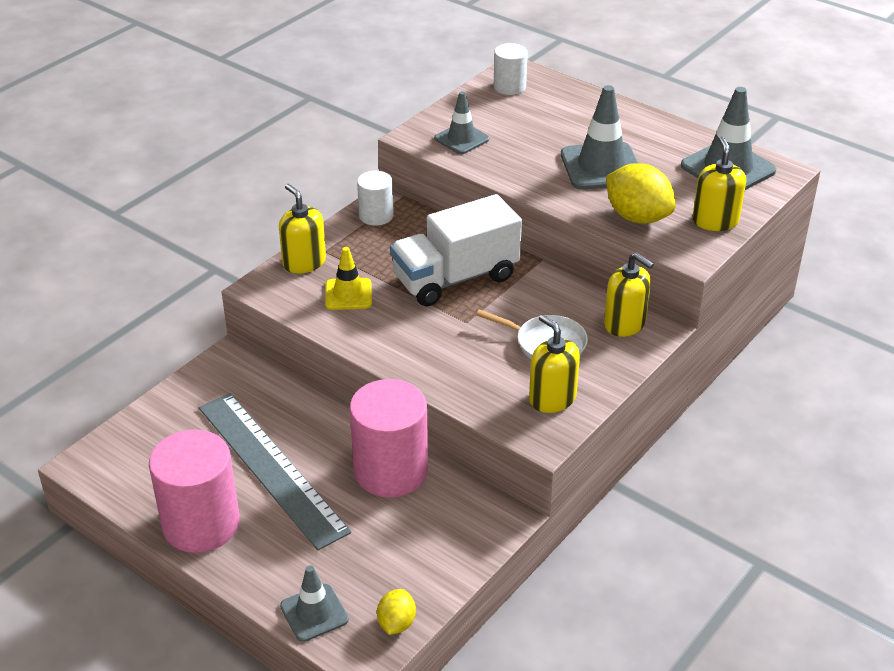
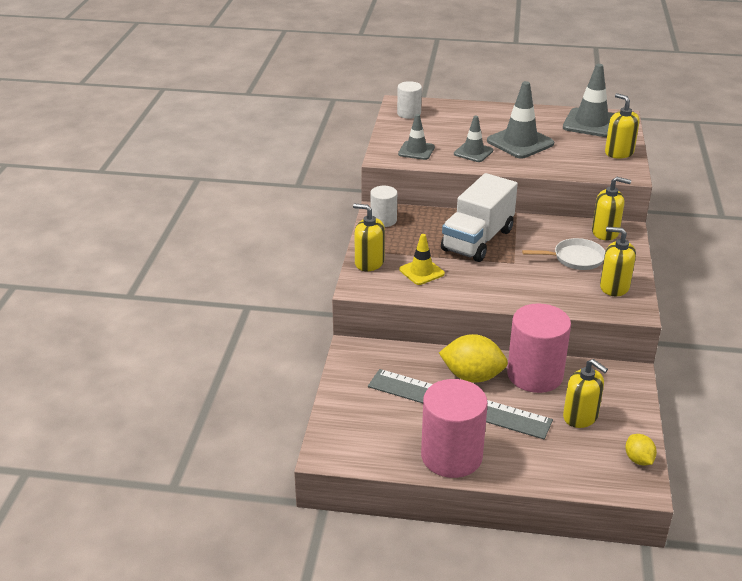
camera: 30 degrees left, 5 degrees down
(314, 613) = (584, 476): grey traffic cone -> grey traffic cone (473, 152)
(387, 543) = (580, 416): none -> yellow soap dispenser
(637, 217) = (574, 163): yellow lemon -> yellow lemon (472, 376)

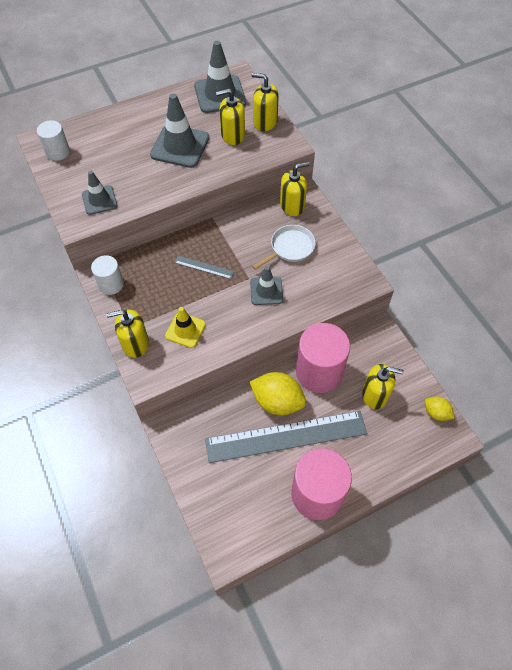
camera: 35 degrees left, 25 degrees up
(472, 376) = (277, 401): yellow lemon -> yellow lemon turned 45 degrees clockwise
(473, 152) = (150, 178): grey traffic cone -> grey traffic cone (266, 291)
(477, 240) = (204, 267): white truck -> grey ruler
(614, 287) = (337, 265): yellow soap dispenser -> yellow soap dispenser (232, 135)

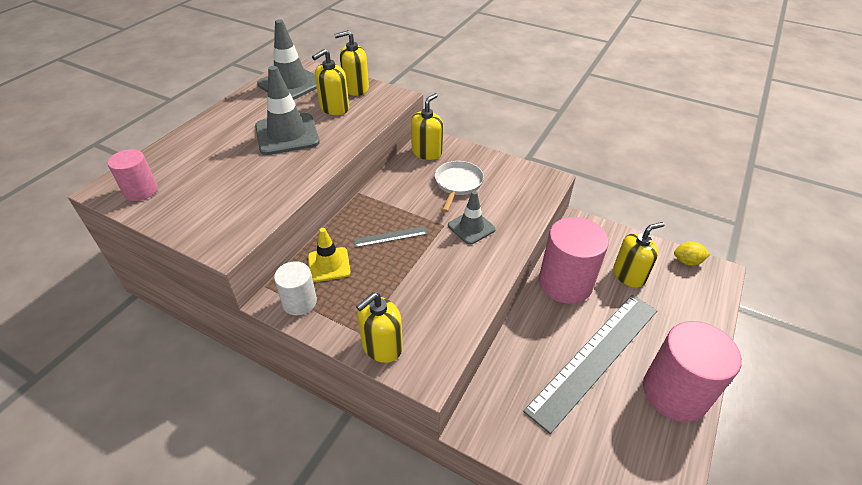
camera: 35 degrees left, 15 degrees down
(57, 152) = (141, 191): white cylinder -> pink cylinder
(99, 200) = (234, 213): grey traffic cone -> none
(185, 330) = (425, 302): yellow traffic cone -> yellow traffic cone (329, 265)
(277, 401) = (556, 330): yellow lemon -> none

